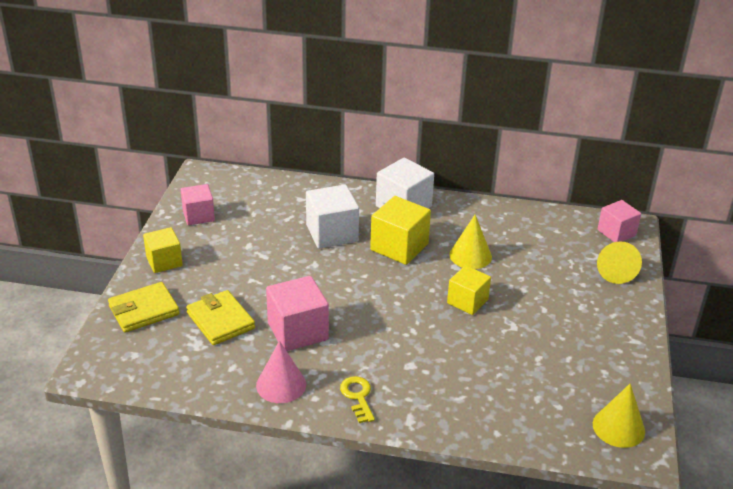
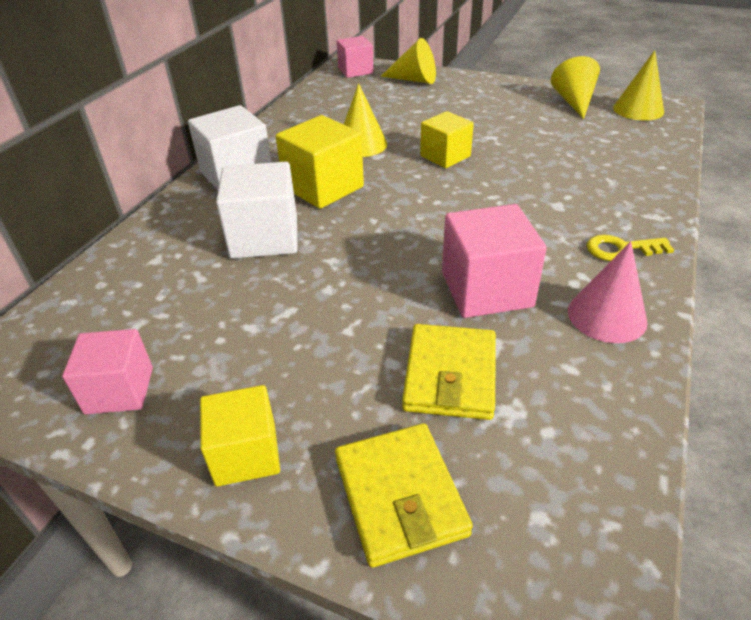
camera: 75 degrees left, 5 degrees up
(220, 321) = (450, 375): yellow wallet -> yellow wallet turned 60 degrees counterclockwise
(615, 380) = (573, 102): none -> yellow cone

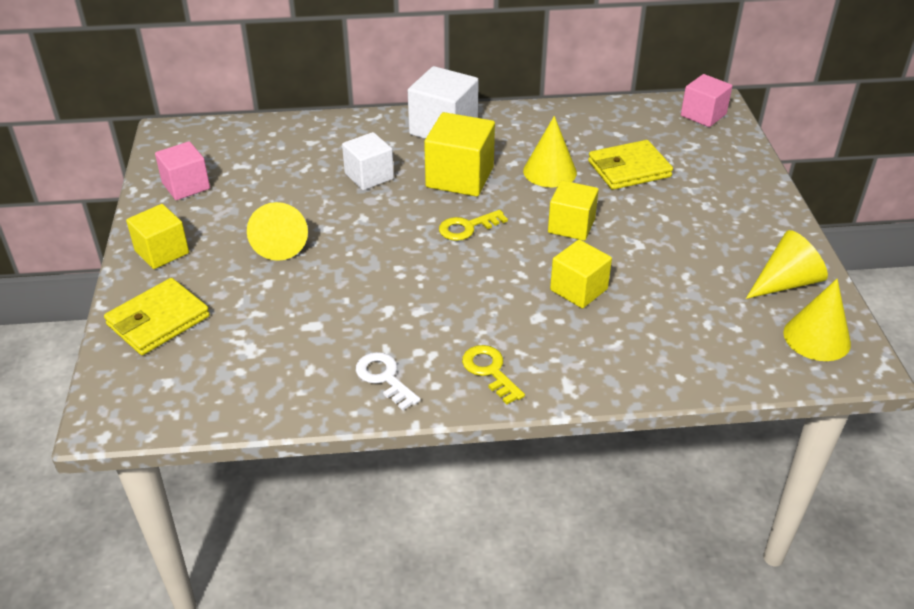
camera: 60 degrees right, 0 degrees up
(264, 237) = (369, 176): white cube -> white cube, size x0.66
(404, 204) = (467, 227): none -> yellow key
(414, 80) = (722, 157): yellow cone -> yellow cone (280, 242)
(450, 375) = (269, 312): yellow wallet -> yellow wallet (629, 169)
(486, 289) = (377, 305): pink cube -> none
(532, 176) = (578, 289): none -> yellow cube
(607, 316) = (384, 378): pink cone -> white key

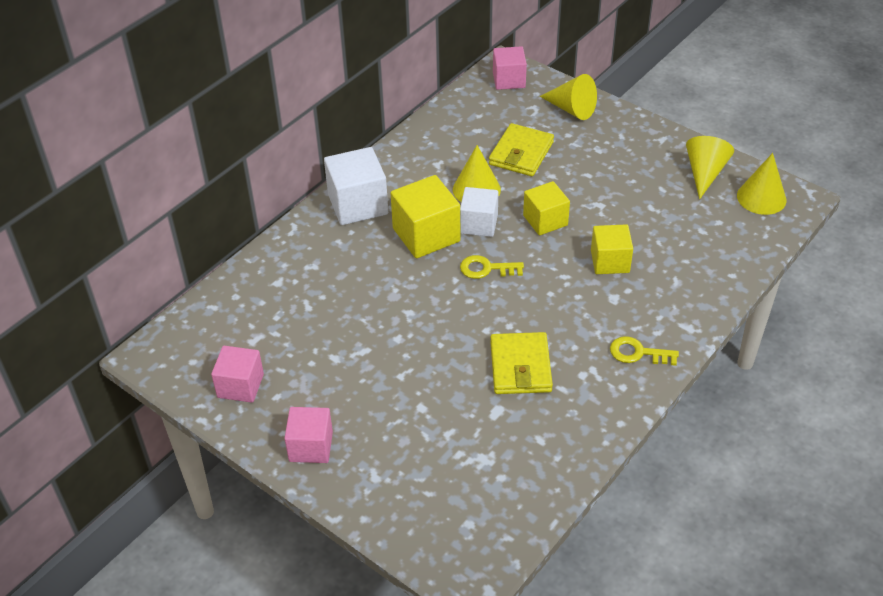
camera: 45 degrees left, 5 degrees up
(158, 320) = (393, 493): yellow wallet -> yellow wallet (520, 367)
(162, 252) = (311, 446): yellow cube -> pink cube
(280, 242) = (383, 373): yellow cone -> yellow cone (571, 109)
(369, 176) = (364, 278): white cube -> white cube (479, 224)
(384, 378) = (589, 407): white key -> none
(467, 227) = (486, 269): yellow key -> yellow key turned 75 degrees clockwise

